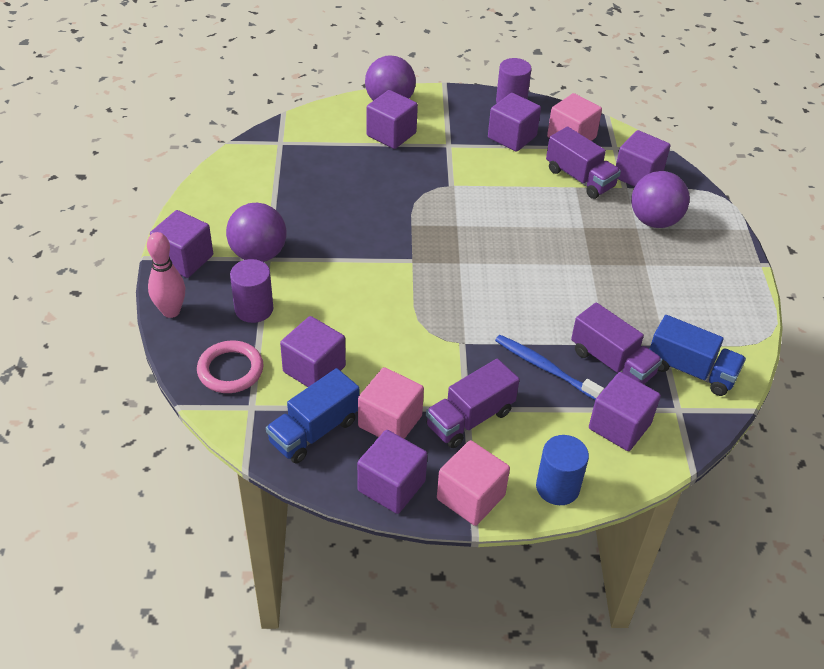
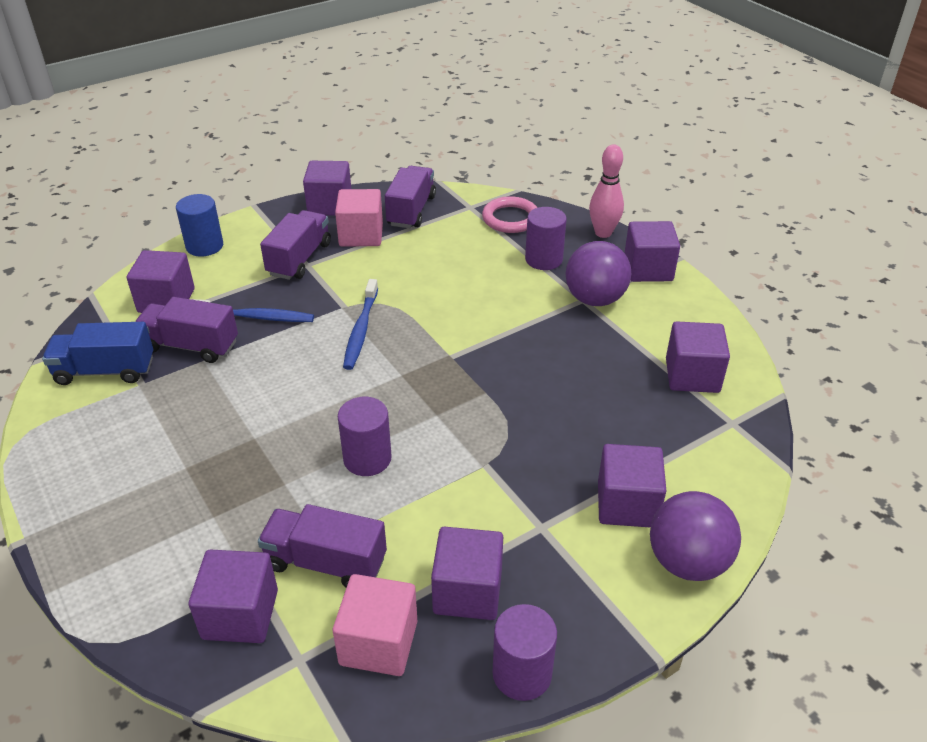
camera: 150 degrees right, 5 degrees down
(314, 369) = (450, 242): purple cube -> purple cube (692, 375)
(314, 431) = (411, 211): blue truck -> purple truck
(464, 313) = (361, 330): none -> blue toothbrush
(470, 497) = (268, 219): pink cube -> none
(522, 219) = (367, 458): none -> purple cylinder
(654, 221) = (191, 540): purple ball -> none

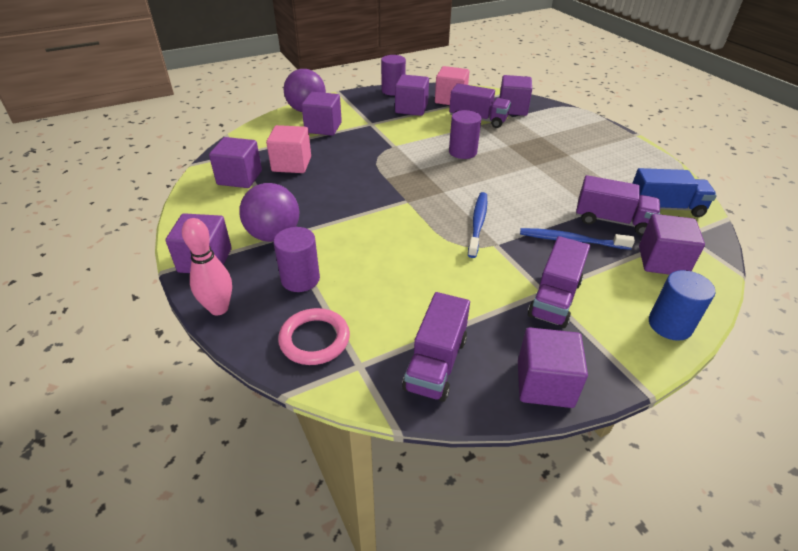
camera: 175 degrees left, 0 degrees up
(361, 235) = (494, 327): pink cube -> pink cube (291, 164)

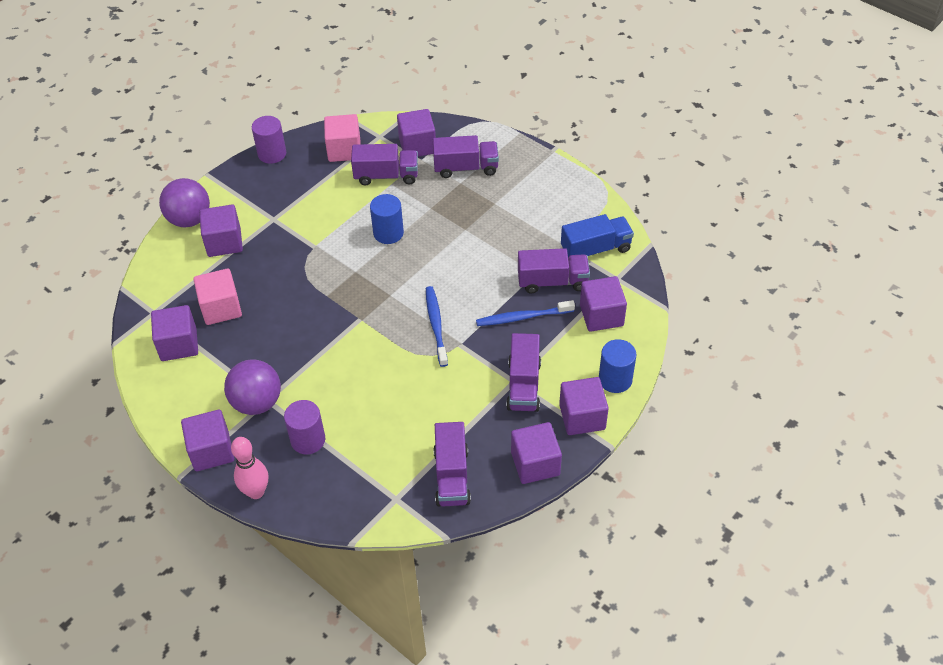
camera: 20 degrees left, 10 degrees up
(314, 339) = (350, 490): pink ring -> none
(411, 108) = (307, 180): purple cube -> purple cube (582, 417)
(462, 152) = (388, 233): purple cylinder -> blue cylinder
(550, 129) = (466, 168): none -> purple truck

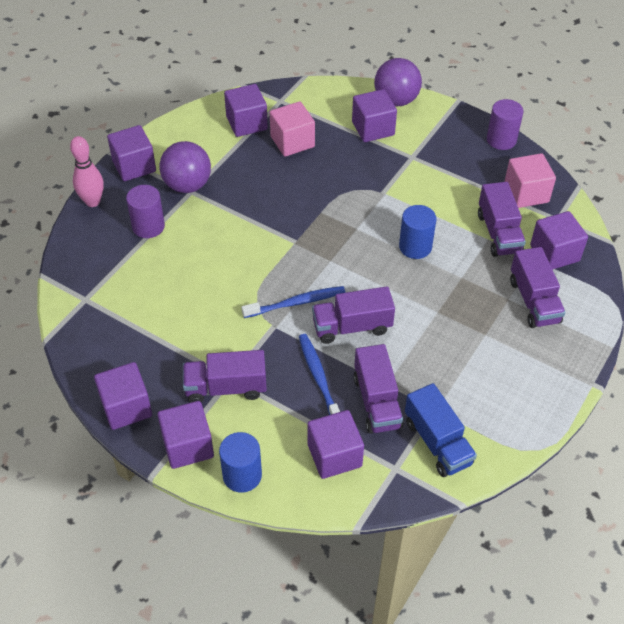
camera: 80 degrees right, 0 degrees up
(452, 476) = (110, 339): purple truck -> purple truck (352, 327)

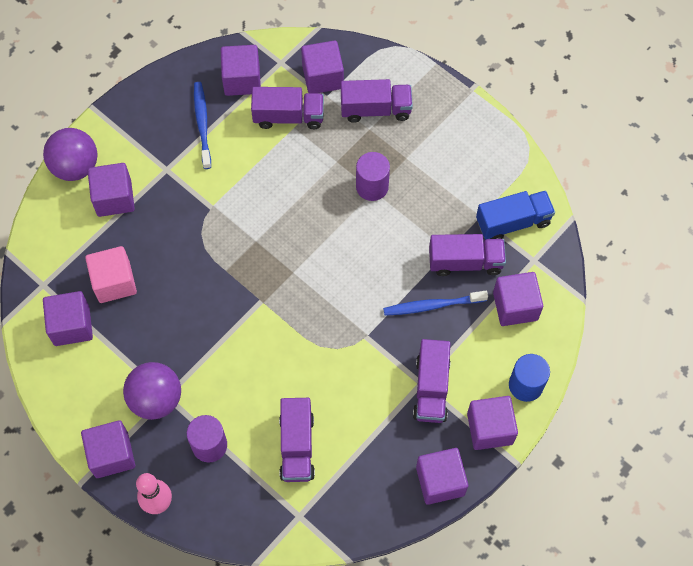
camera: 80 degrees left, 15 degrees up
(297, 303) = (341, 311): blue toothbrush -> blue toothbrush (202, 123)
(352, 327) = (378, 267): purple truck -> purple truck (297, 446)
(415, 247) = (291, 192): blue cylinder -> none
(501, 140) = (162, 82): purple cylinder -> purple cylinder (372, 186)
(526, 193) = (242, 80): pink cube -> purple cube

